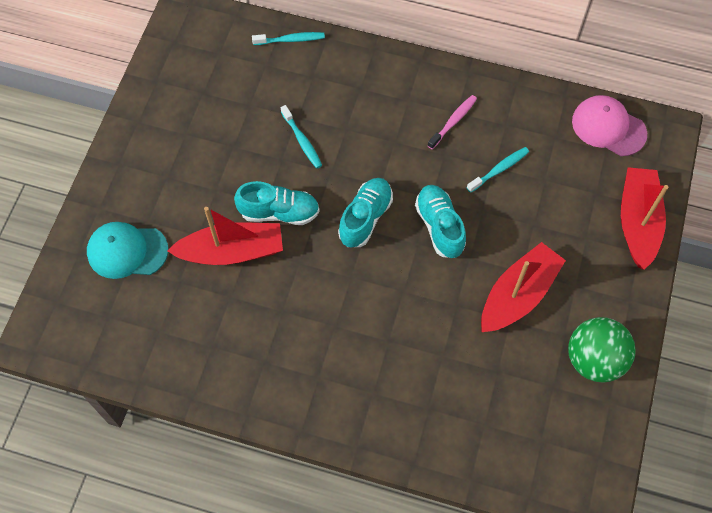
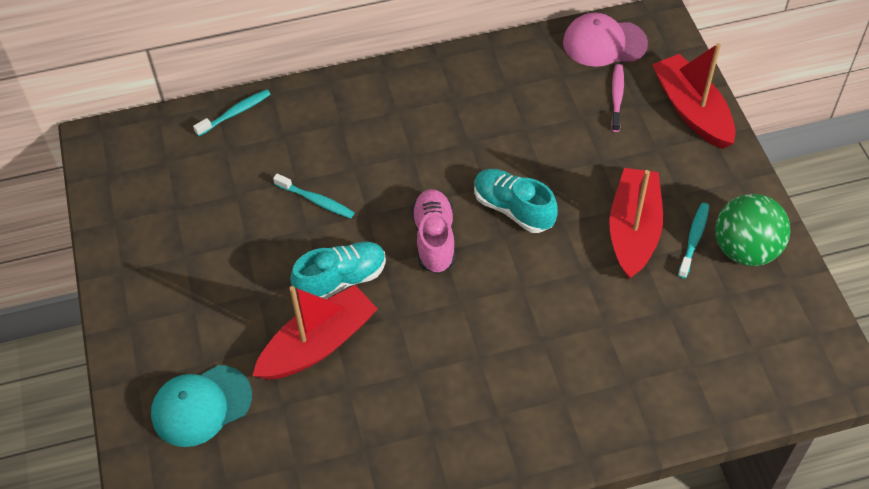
camera: 30 degrees left, 10 degrees down
(365, 218) = (434, 239): turquoise shoe -> pink shoe
(453, 121) = (456, 108): pink toothbrush -> pink toothbrush (617, 97)
(499, 169) = (532, 129): turquoise toothbrush -> turquoise toothbrush (694, 239)

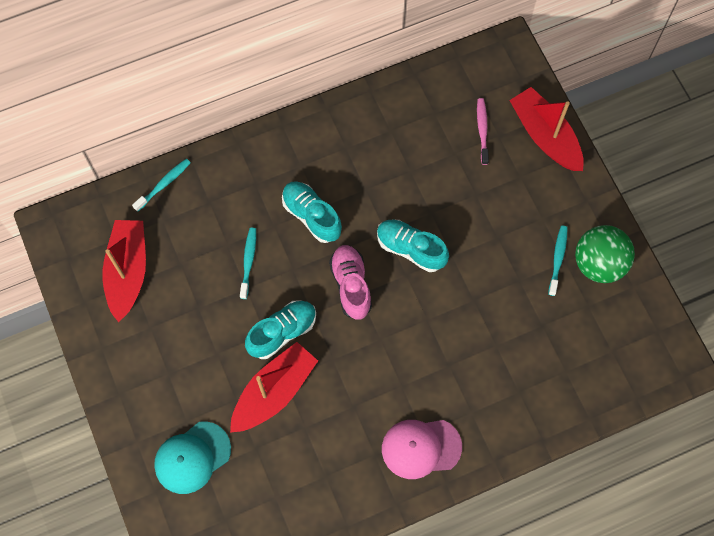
camera: 10 degrees left, 15 degrees up
(316, 201) = (248, 261): turquoise toothbrush -> turquoise toothbrush turned 105 degrees counterclockwise
(400, 162) = (311, 216): none -> turquoise shoe
(604, 43) = (465, 76): pink cap -> pink cap (421, 448)
(633, 230) = (509, 257): red boat -> red boat (128, 272)

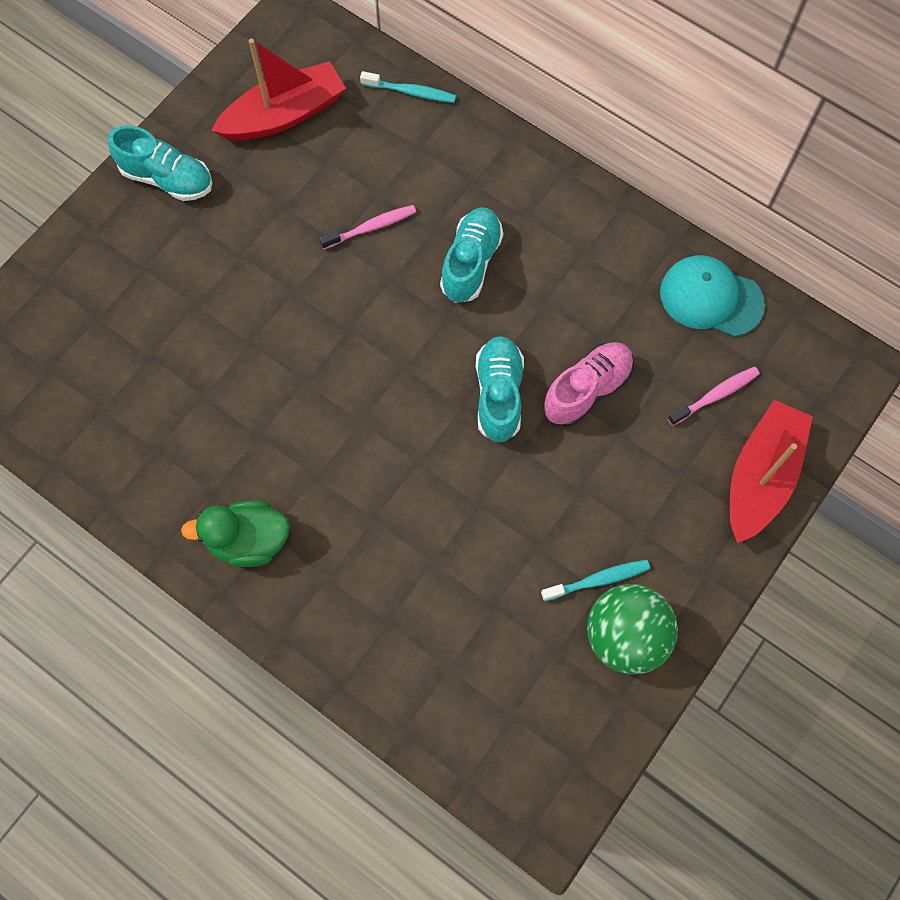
camera: 60 degrees right, 0 degrees up
(192, 457) = (104, 297): turquoise cap -> turquoise cap (711, 298)
(248, 261) = (371, 227): turquoise toothbrush -> pink toothbrush
(274, 392) = (228, 340): red boat -> none
(282, 332) = (306, 309): turquoise shoe -> turquoise shoe (167, 178)
(351, 285) = (409, 352): pink shoe -> pink shoe (587, 390)
(421, 448) = (248, 541): pink cap -> green duck

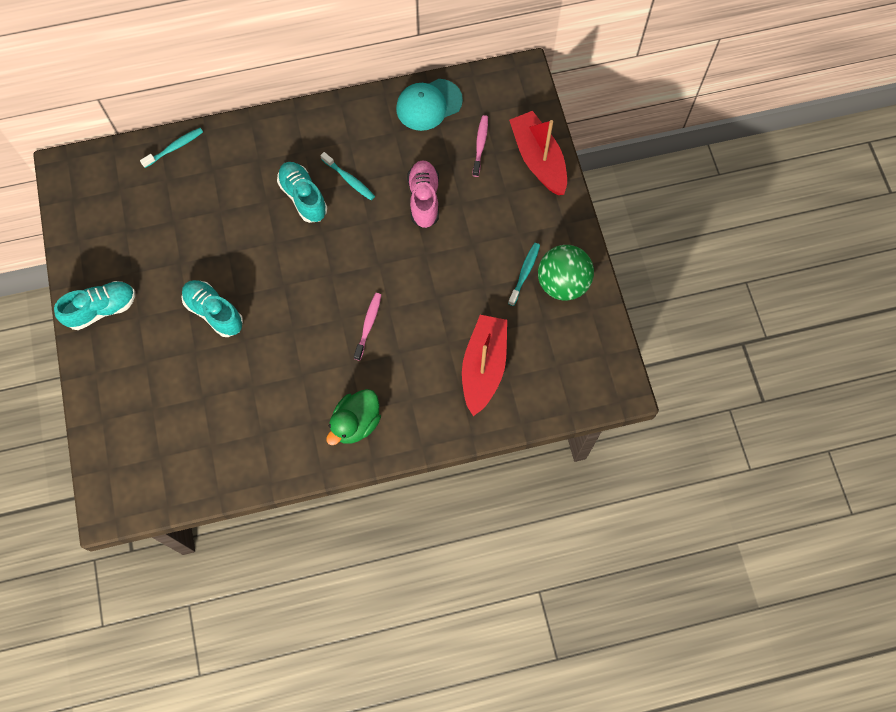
camera: 50 degrees left, 0 degrees up
(284, 115) = (123, 220): red boat -> red boat (483, 367)
(371, 227) = (236, 229): pink toothbrush -> pink toothbrush (368, 325)
(498, 395) = (388, 242): turquoise shoe -> turquoise shoe (214, 312)
(536, 291) = (349, 180): none -> turquoise toothbrush

